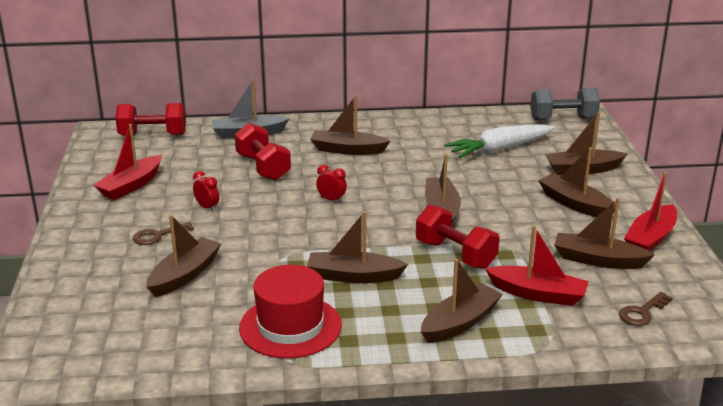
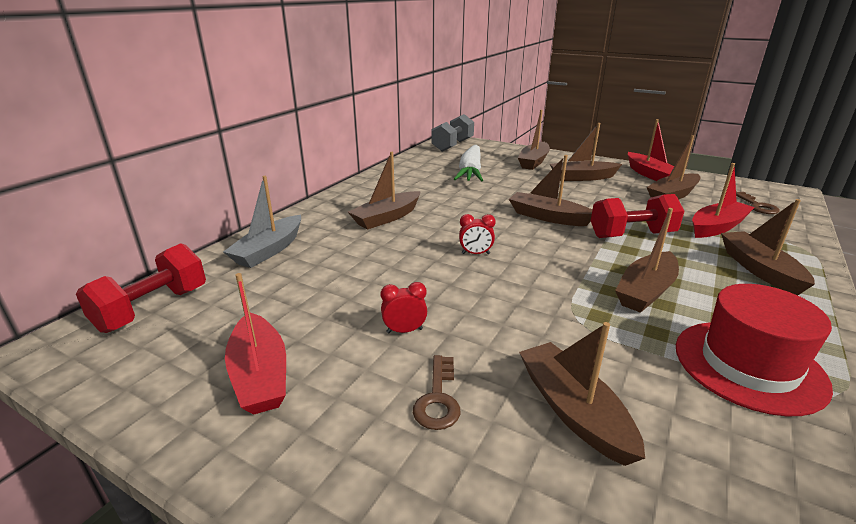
camera: 55 degrees left, 0 degrees up
(263, 167) = (358, 266): red dumbbell -> none
(331, 200) = (475, 254): red clock -> red clock turned 150 degrees counterclockwise

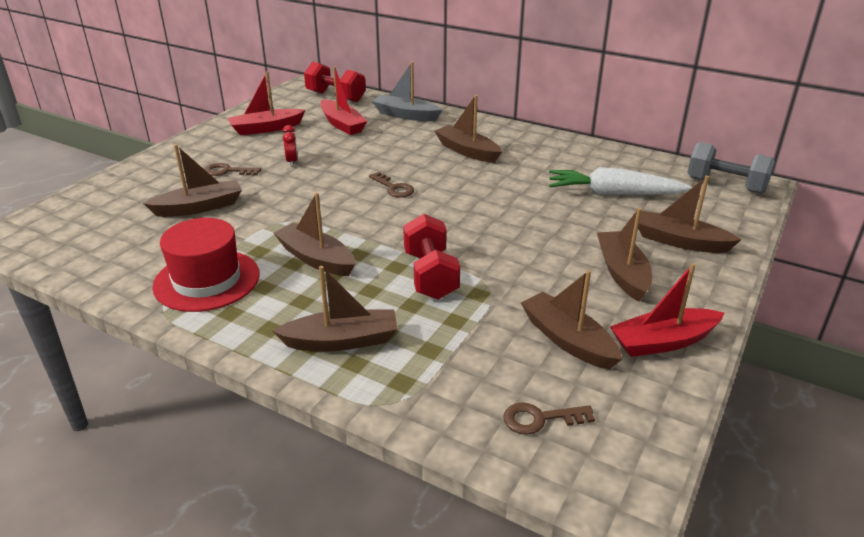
camera: 90 degrees right, 5 degrees up
(475, 254) = (393, 188): red clock -> brown key
(547, 217) = (476, 230): brown boat -> none
(717, 227) = (454, 347): red boat -> red boat (342, 124)

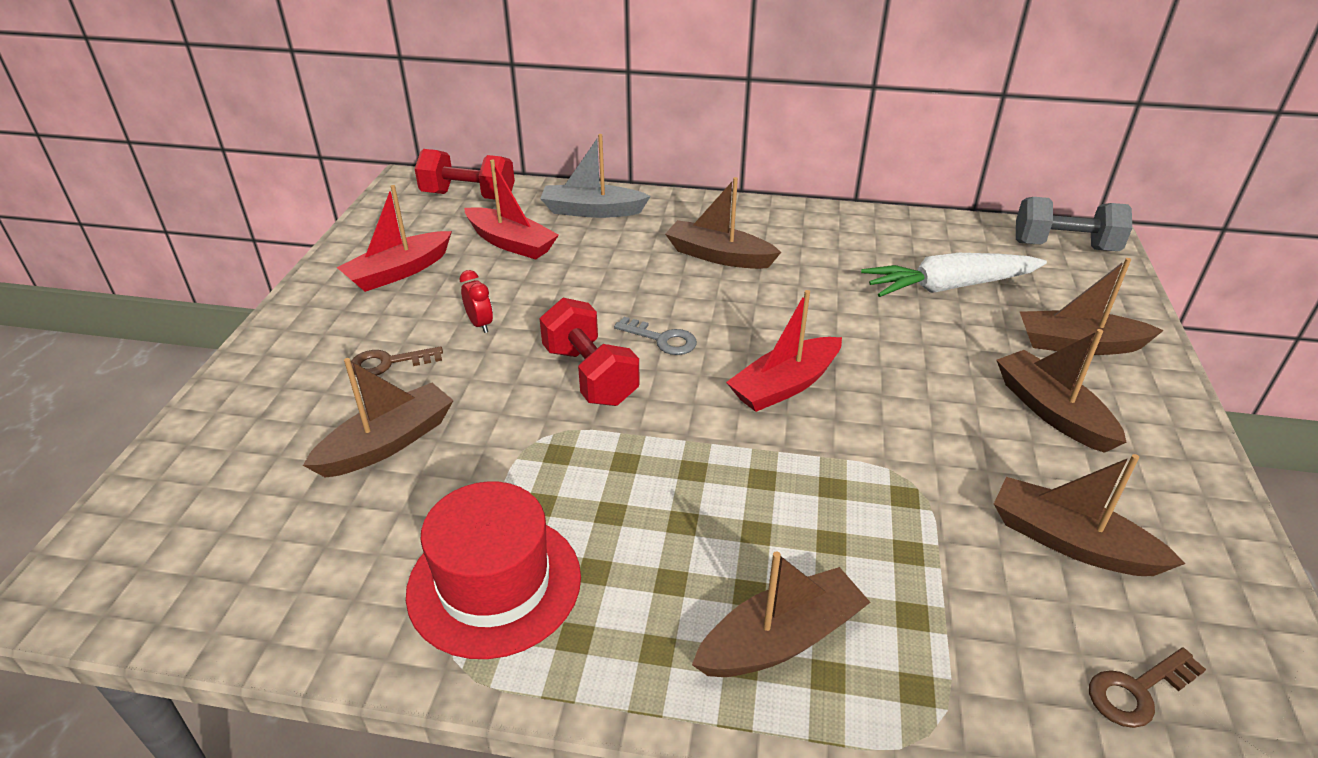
camera: 20 degrees left, 5 degrees up
(316, 259) = (638, 495): brown boat -> none
(393, 188) = (662, 339): brown key -> grey key
(430, 275) = (819, 481): red dumbbell -> red dumbbell (590, 375)
(663, 342) = (1179, 510): red boat -> red boat (785, 385)

